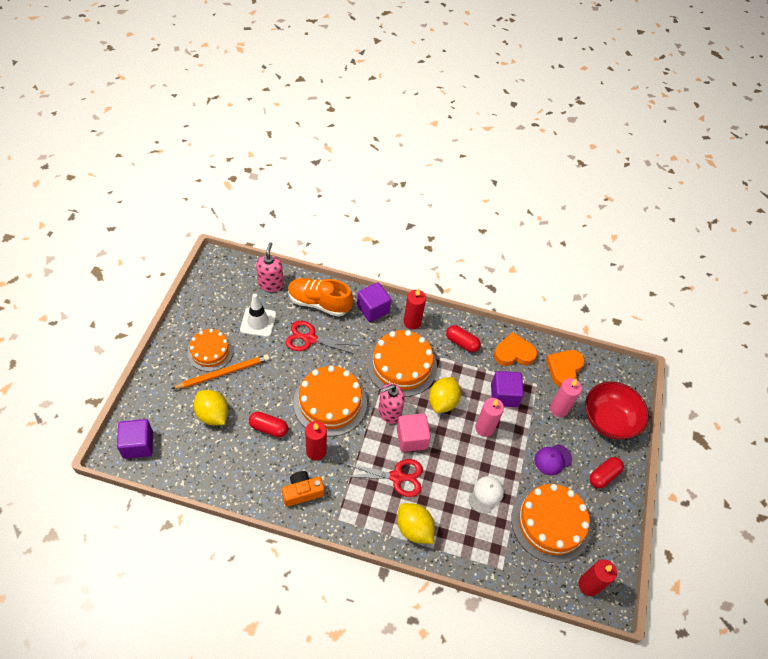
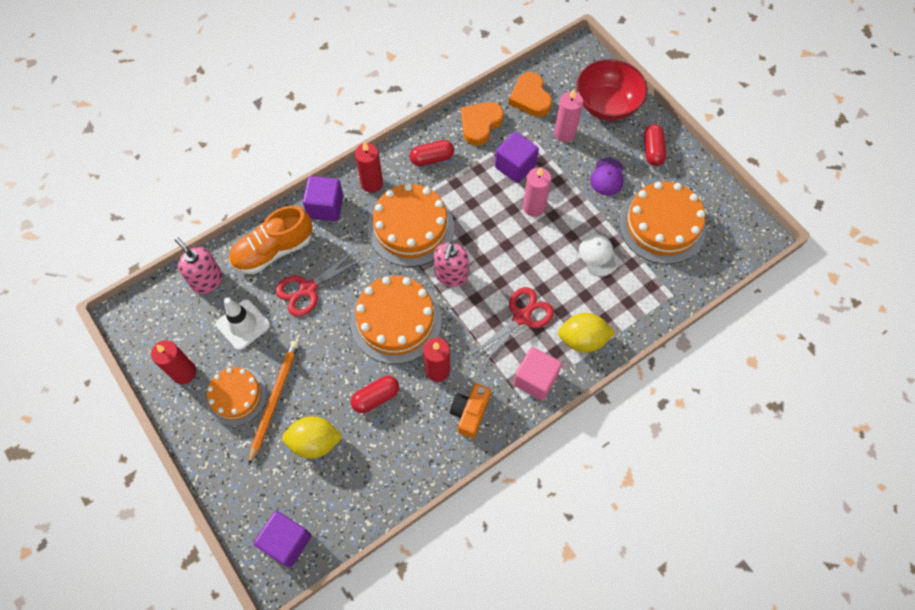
camera: 45 degrees left, 10 degrees up
(411, 438) = (494, 276): pink cube -> pink cube (535, 379)
(442, 402) = (479, 221): yellow lemon -> none
(588, 585) = (735, 239): red candle -> red candle (184, 372)

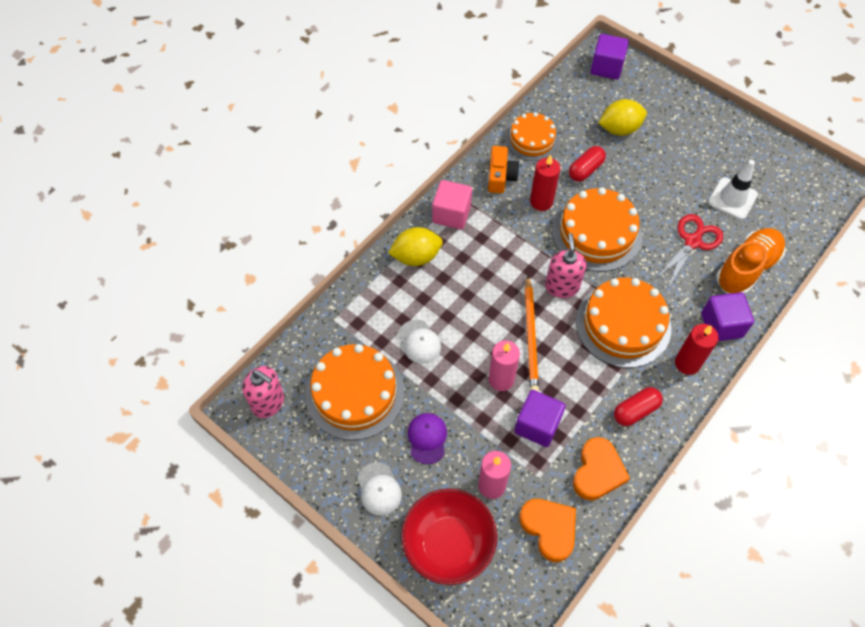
camera: 165 degrees right, 5 degrees down
(184, 372) = (757, 152): red candle -> none
(207, 280) = (790, 227): pink soap dispenser -> pink soap dispenser (268, 402)
(236, 396) = (702, 145): orange cake -> orange cake (532, 140)
(274, 399) = (669, 150): orange pencil -> orange pencil (531, 336)
(522, 317) = (479, 264): red scissors -> none
(652, 150) = (379, 489): red capsule -> white cap

